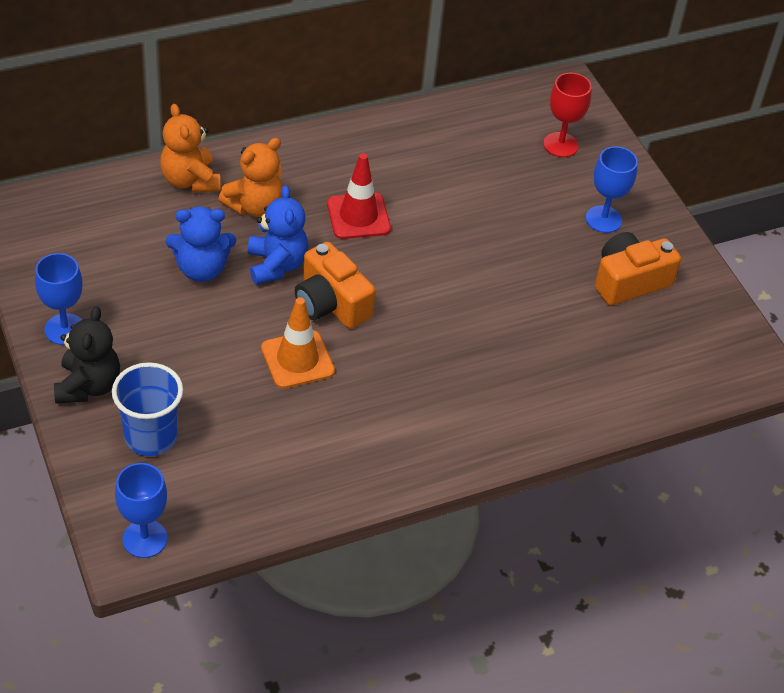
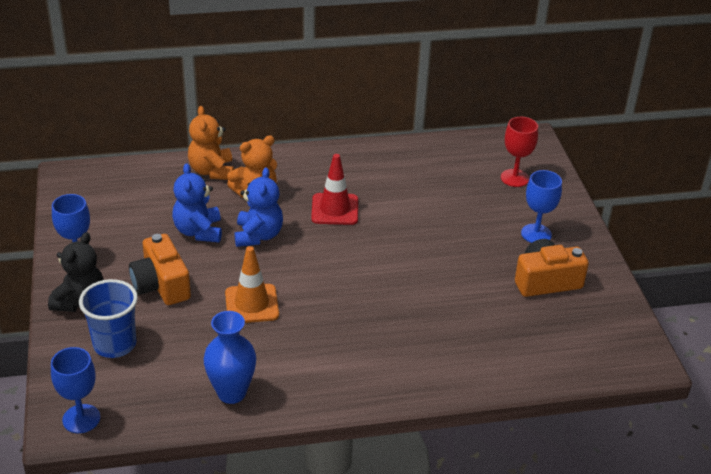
camera: 15 degrees right, 10 degrees down
(201, 269) = (198, 231): blue teddy bear -> blue teddy bear turned 75 degrees clockwise
(310, 479) = (231, 393): none -> blue vase
(331, 303) = (292, 267): orange camera -> orange camera (161, 285)

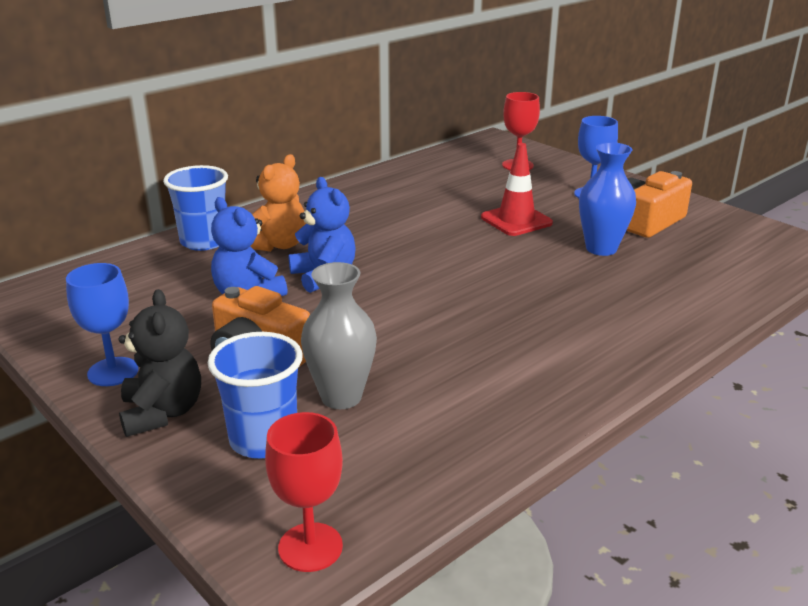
camera: 30 degrees left, 10 degrees down
(81, 419) = (310, 547): blue goblet -> red goblet
(180, 335) = (341, 397): none -> grey vase
(212, 171) = (204, 241): orange teddy bear -> blue cup
(231, 393) = (477, 428): blue vase -> blue vase (601, 248)
(252, 304) = (392, 336): orange traffic cone -> none
(335, 209) = (380, 232): red traffic cone -> red traffic cone (516, 220)

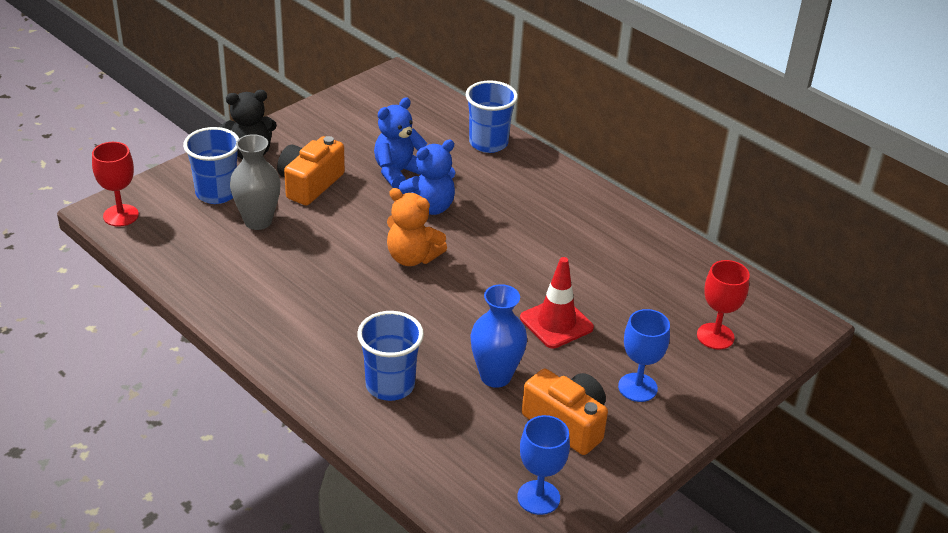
camera: 85 degrees right, 10 degrees up
(113, 372) = (297, 130): blue goblet -> blue goblet (538, 497)
(278, 245) = (485, 180): orange teddy bear -> orange teddy bear (412, 257)
(637, 300) = (390, 385): none -> blue cup

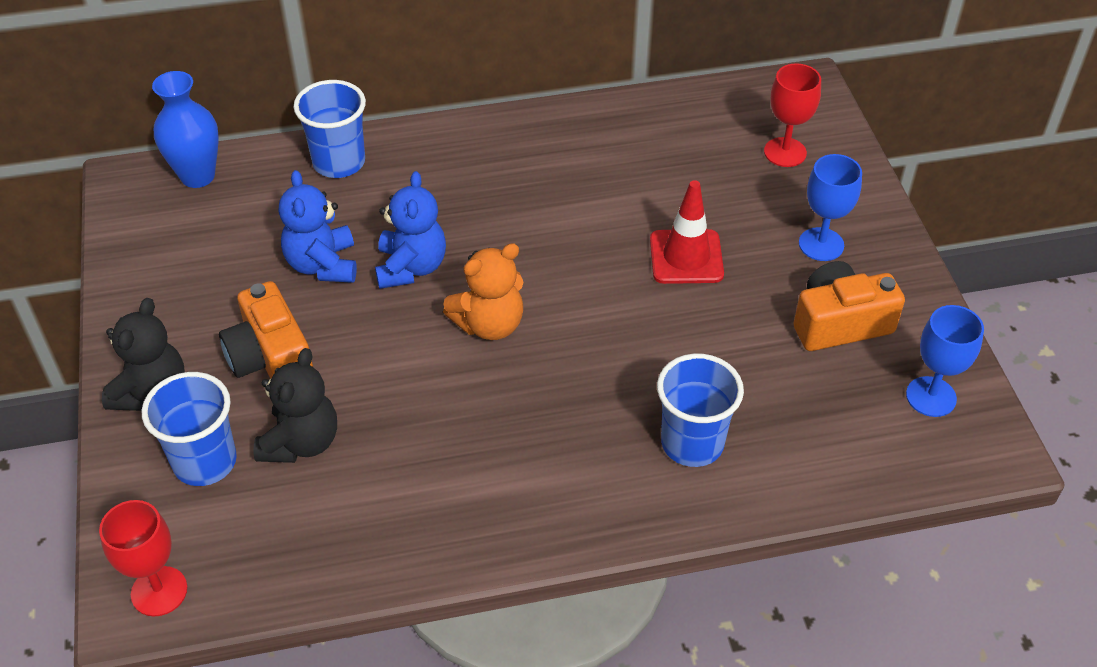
camera: 55 degrees left, 10 degrees up
(258, 221) = (301, 442): grey vase -> black teddy bear
(495, 376) = (735, 346): blue vase -> blue vase (197, 176)

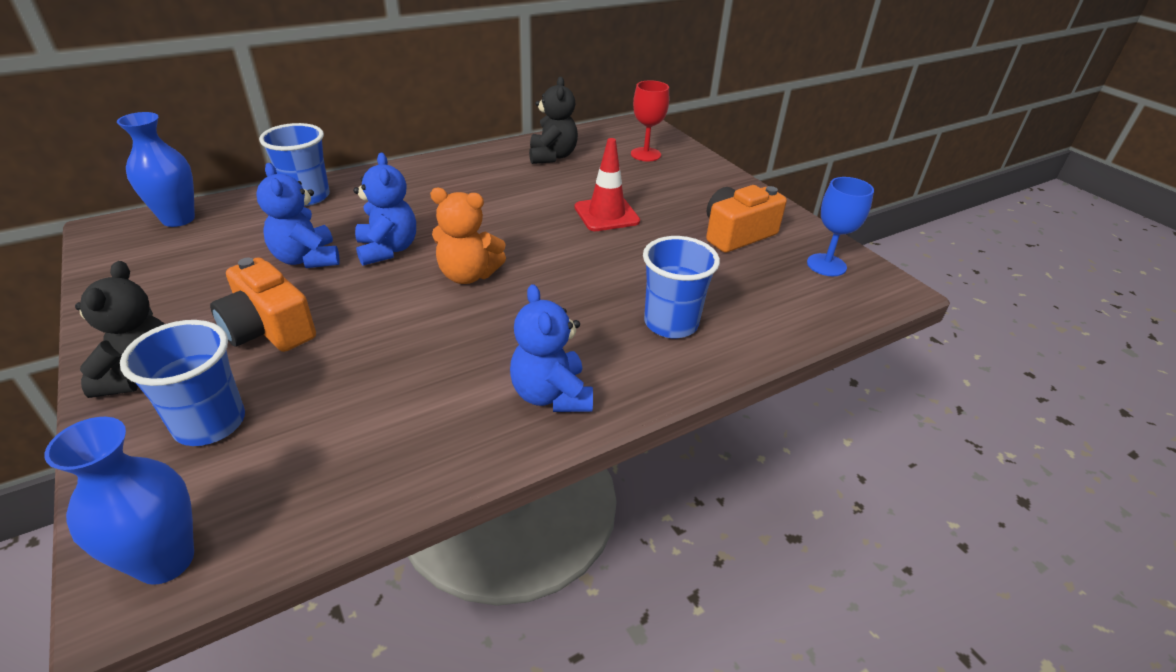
camera: 20 degrees left, 10 degrees down
(159, 591) = (165, 560): red goblet -> blue vase
(301, 442) = (313, 387): black teddy bear -> black teddy bear (552, 156)
(489, 324) = (468, 275): orange teddy bear -> orange teddy bear turned 60 degrees clockwise
(527, 506) = (551, 395): none -> blue teddy bear
(821, 244) = (697, 195): blue goblet -> none

